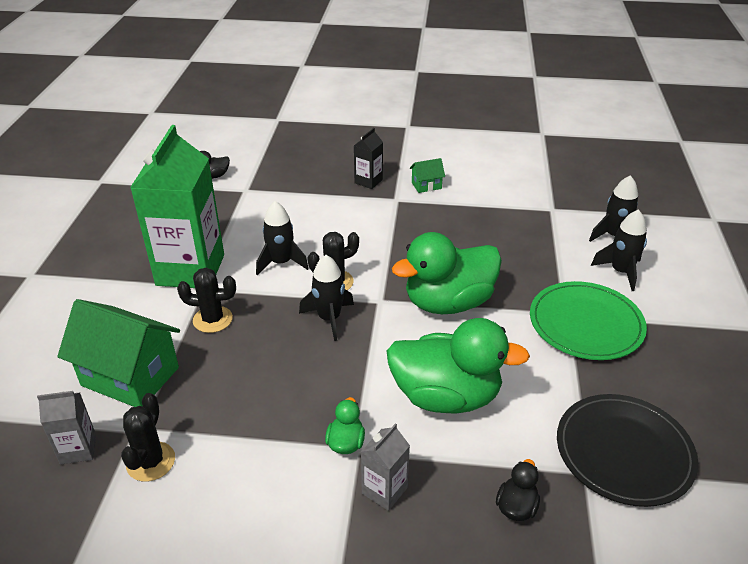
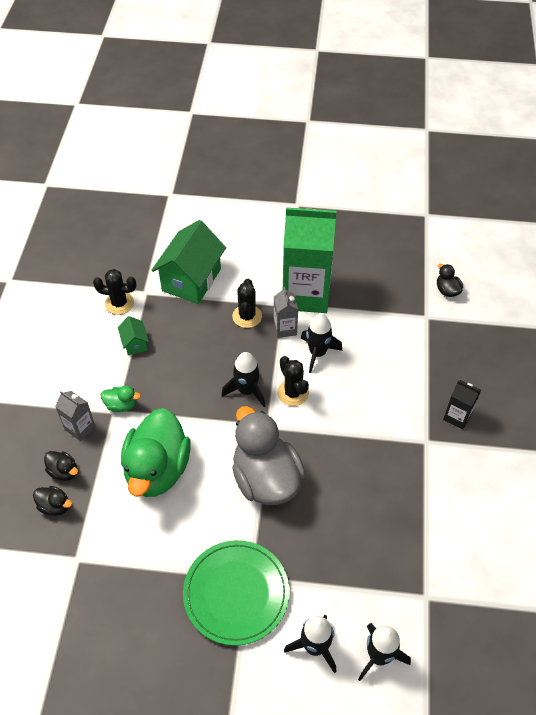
camera: 90 degrees right, 15 degrees up
(78, 449) = (133, 267): grey carton -> grey carton (285, 328)
(426, 185) = (457, 471): green house -> green house (135, 343)
(448, 303) = (266, 479): green duck -> grey duck
(460, 502) = (64, 471): none -> black duck
(624, 452) = (90, 590): black plate -> none

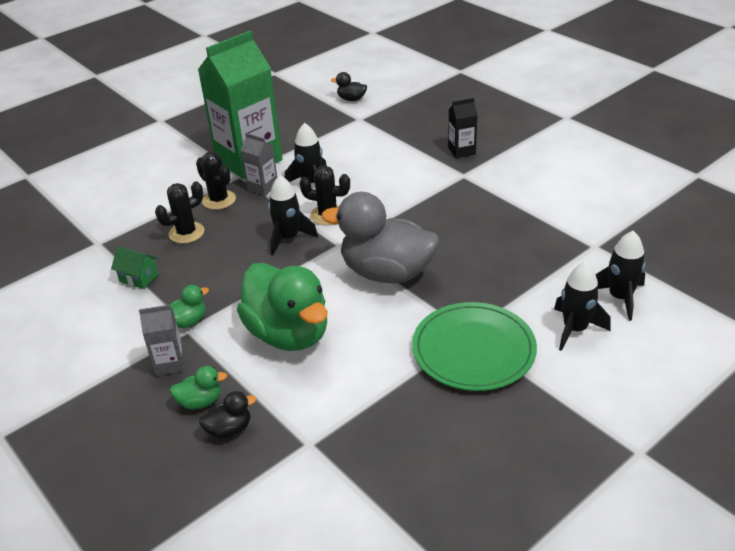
camera: 45 degrees left, 15 degrees down
(64, 471) = (200, 401): black duck -> green duck
(119, 303) = (81, 265): black cactus -> black cactus (186, 233)
(191, 280) = (132, 210): green house -> none

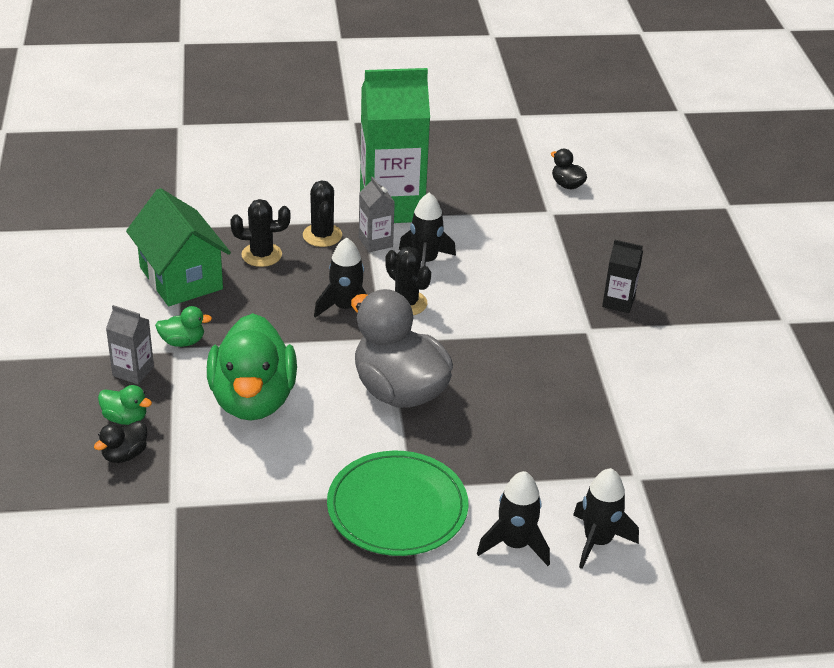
camera: 30 degrees right, 0 degrees up
(139, 278) = (181, 278): green house -> green house, size x2.19
(229, 429) = (124, 455): black duck -> black duck turned 120 degrees clockwise

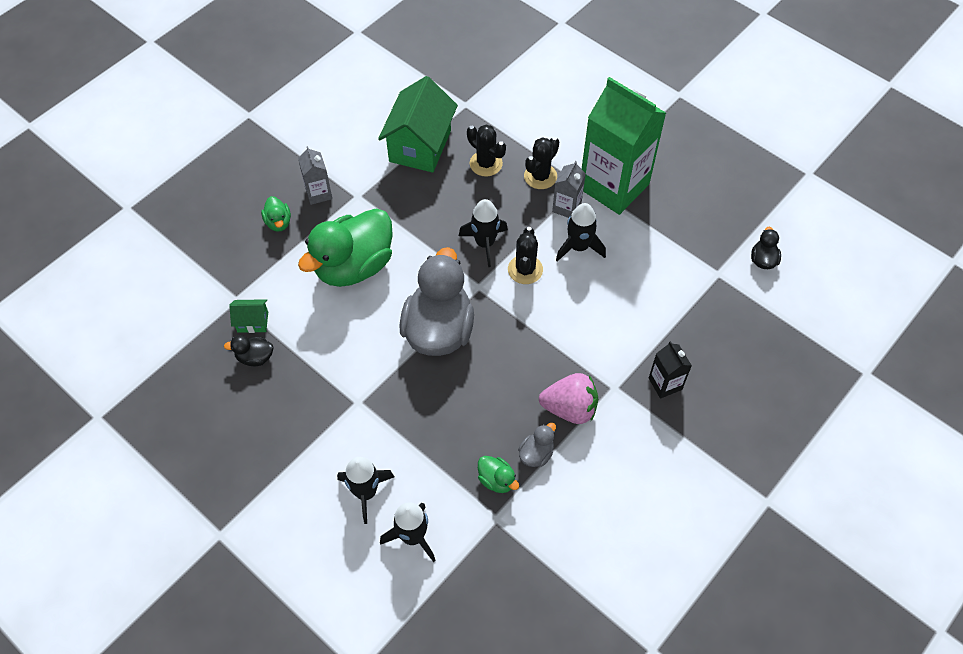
camera: 50 degrees right, 20 degrees up
(124, 455) = (251, 246): black duck -> black duck (255, 357)
(183, 342) = (367, 193): green duck -> green duck (497, 480)
(218, 507) = (253, 322): none -> green house
(397, 507) = (337, 407): green plate -> none
(578, 366) = (570, 408): none -> pink strawberry
(600, 412) = (536, 454): none -> grey duck

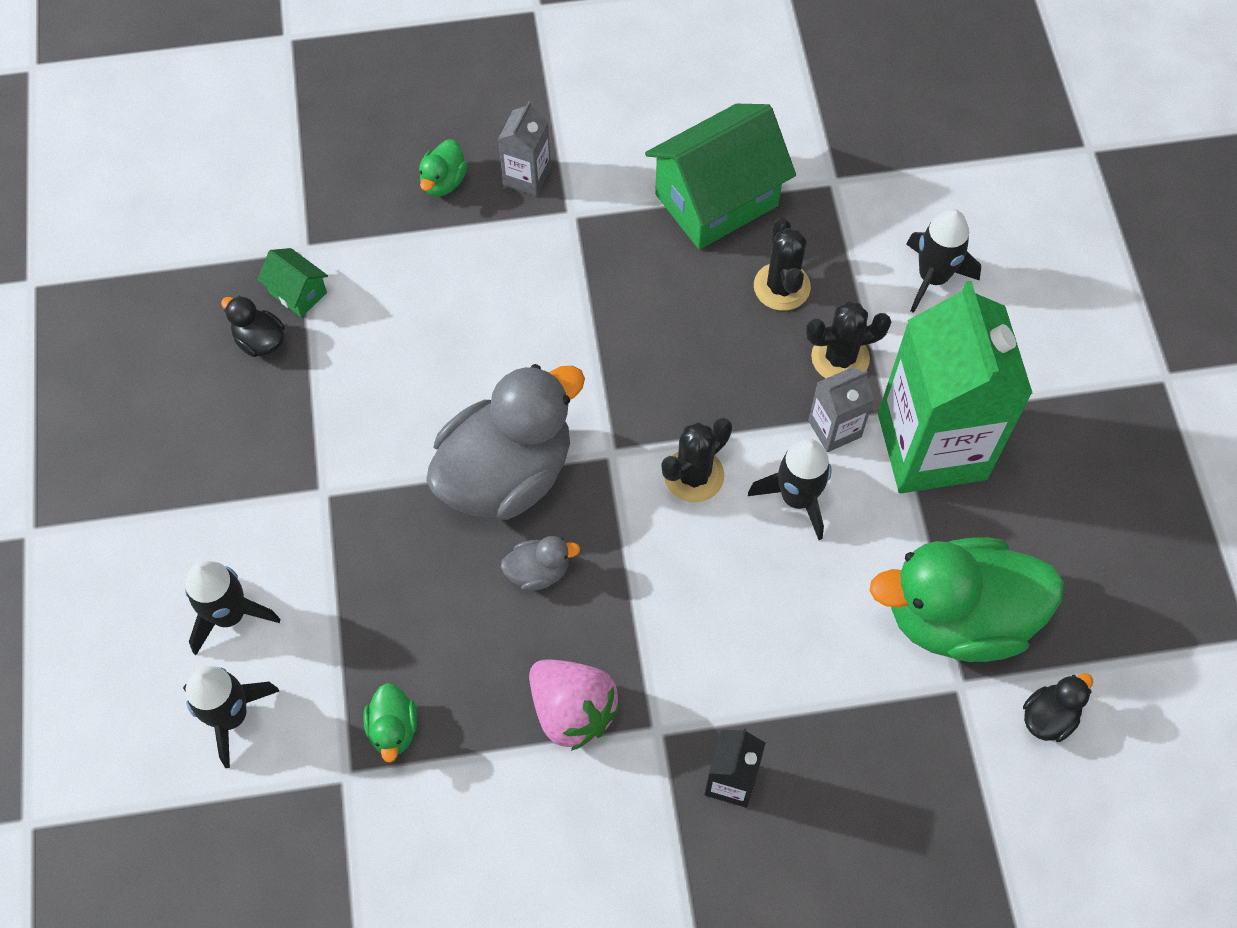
camera: 40 degrees right, 5 degrees up
(354, 266) = (481, 308): green duck -> green duck (958, 617)
(485, 243) = (675, 399): black rocket -> black rocket (933, 277)
(536, 454) = (473, 735): grey duck -> grey duck (538, 571)

